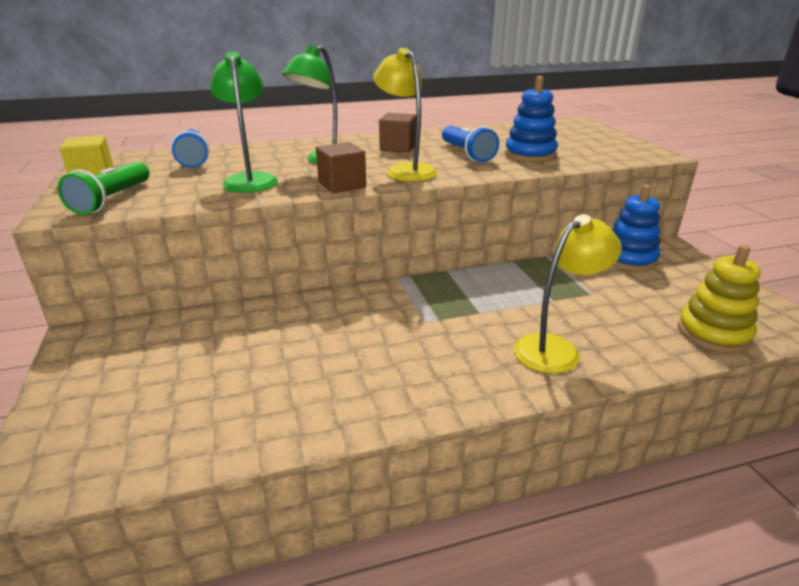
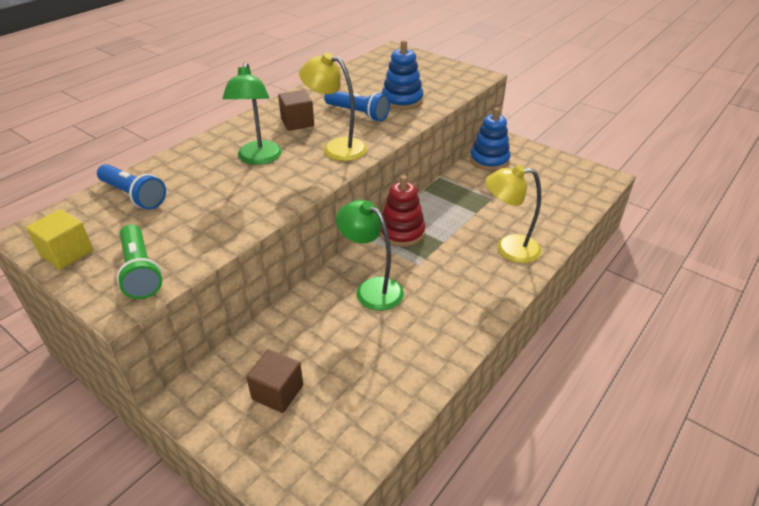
camera: 35 degrees left, 10 degrees up
(250, 179) = (228, 202): green lamp -> green lamp (371, 289)
(342, 185) = (311, 181): brown cube -> brown cube (277, 392)
(442, 288) = (402, 232): none -> red stacking toy
(555, 348) = (508, 248): yellow lamp -> yellow lamp turned 105 degrees counterclockwise
(713, 333) = (573, 201): yellow stacking toy -> none

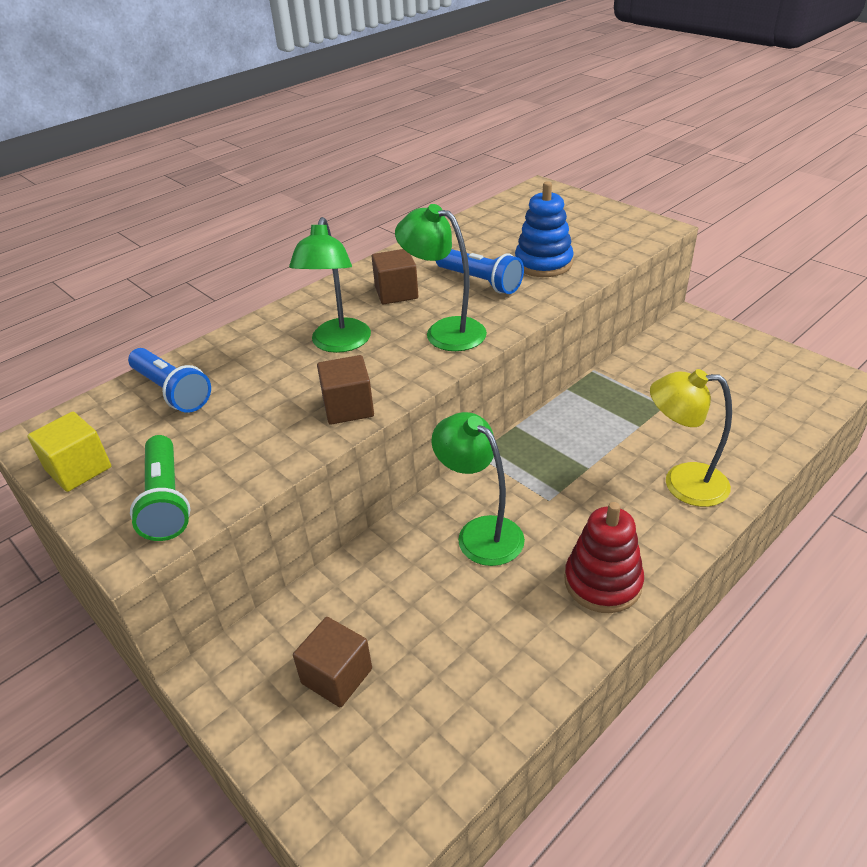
camera: 10 degrees right, 0 degrees up
(271, 201) = (348, 407): none -> brown cube
(336, 147) = (445, 331): yellow lamp -> green lamp
(402, 232) = (530, 451): red stacking toy -> red stacking toy (602, 582)
(489, 160) = (665, 348): blue stacking toy -> none

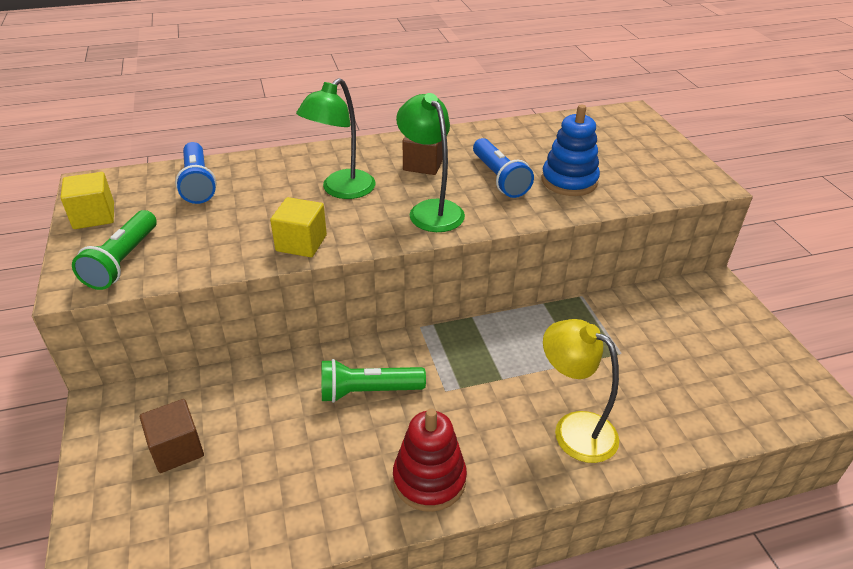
camera: 25 degrees right, 0 degrees up
(348, 407) = (301, 243): brown cube -> yellow cube
(480, 532) = (368, 391): green lamp -> green flashlight

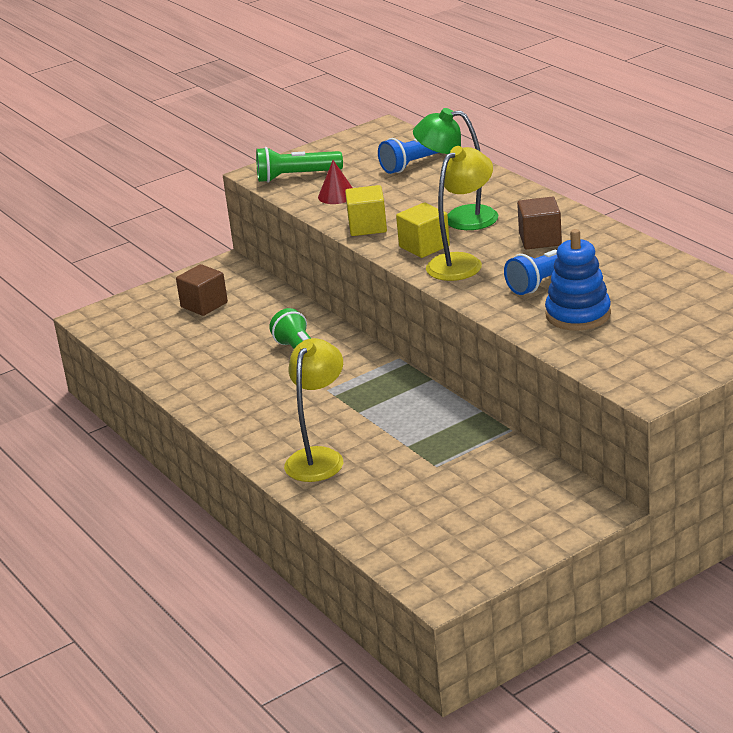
camera: 75 degrees right, 10 degrees down
(94, 216) = (342, 146): yellow cube -> yellow cube (424, 246)
(206, 245) = (337, 195): none -> red cone
(429, 479) = (230, 406): red stacking toy -> none
(430, 210) = (462, 262): green lamp -> yellow lamp

